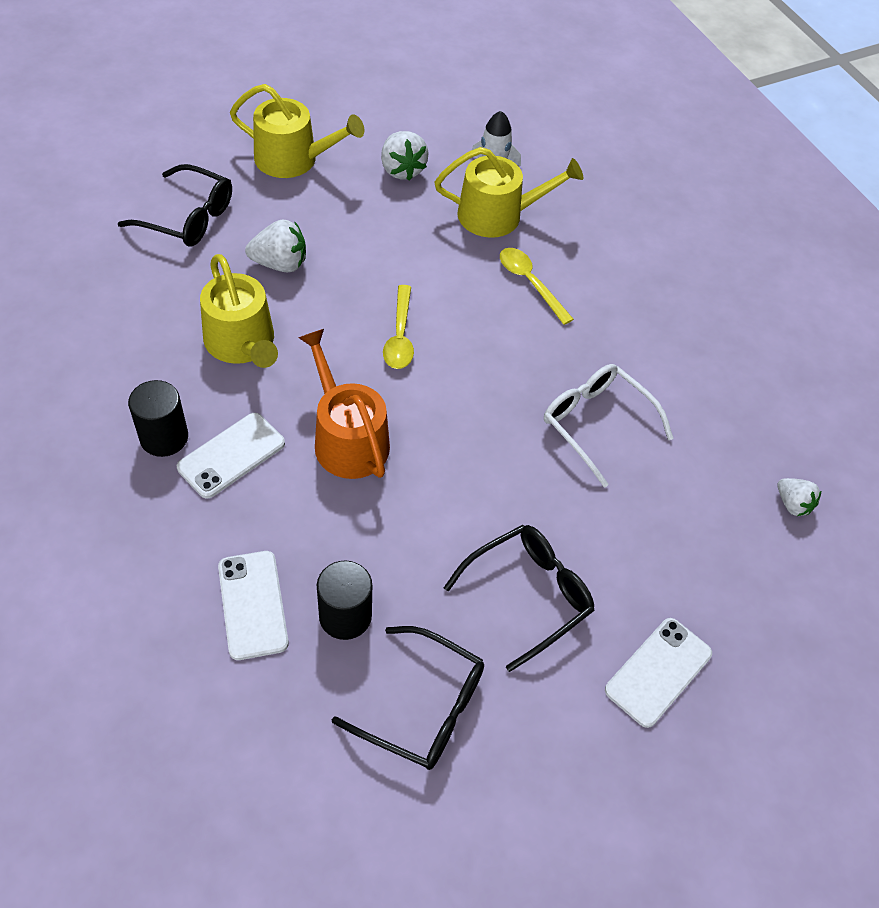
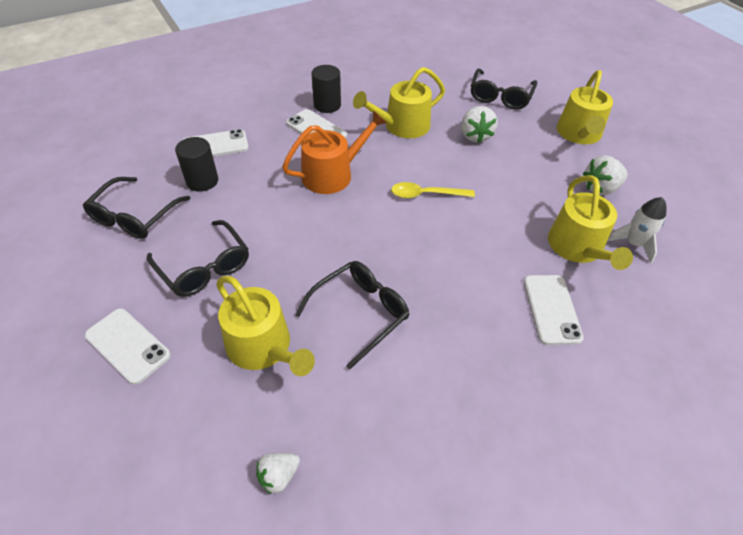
camera: 90 degrees right, 5 degrees down
(530, 283) = (505, 269): yellow spoon -> none
(584, 258) = (551, 309): none -> white phone
(596, 424) = (360, 313): white glasses -> black glasses
(650, 521) = (263, 347): none -> yellow watering can

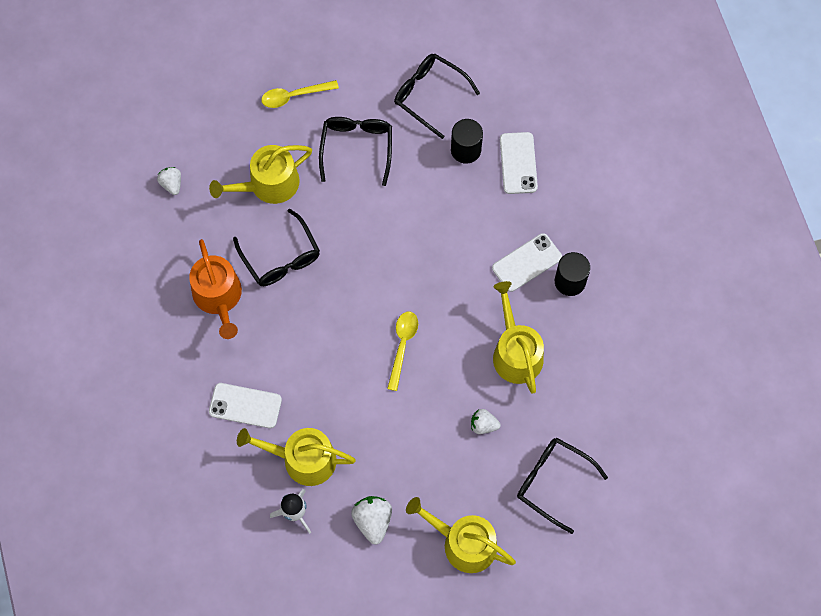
camera: 105 degrees right, 20 degrees up
(128, 345) = (294, 96): white phone -> yellow spoon
(204, 267) = (357, 148): black glasses -> black glasses turned 120 degrees clockwise
(333, 174) = (450, 266): orange watering can -> orange watering can (219, 297)
(475, 136) = (483, 425): white strawberry -> white strawberry, size x0.65

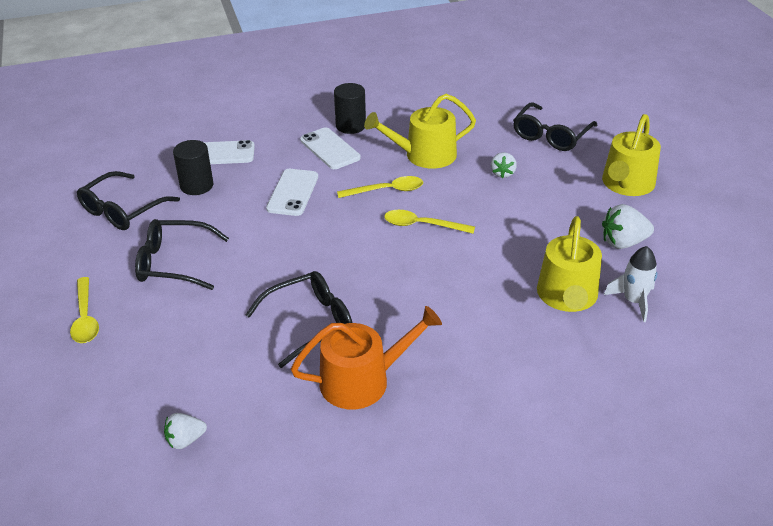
camera: 90 degrees left, 30 degrees down
(245, 406) = (509, 348): white phone -> white phone (293, 193)
(268, 184) = (207, 338): yellow watering can -> none
(456, 316) = (386, 190): none -> yellow spoon

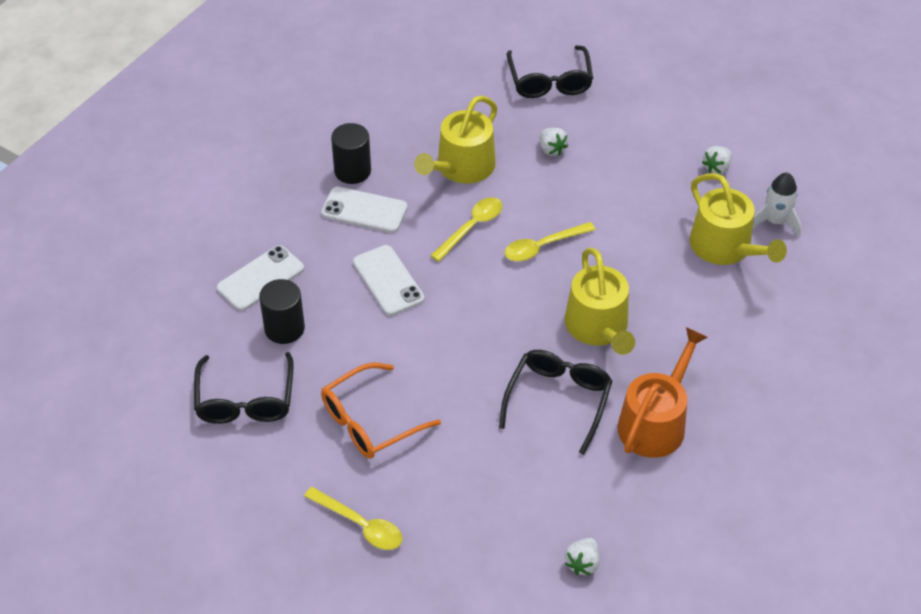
camera: 40 degrees left, 10 degrees up
(174, 263) = (370, 421): black glasses -> orange glasses
(623, 242) = (716, 168): white strawberry -> white strawberry, size x0.65
(626, 184) = (663, 104): yellow watering can -> yellow watering can (599, 328)

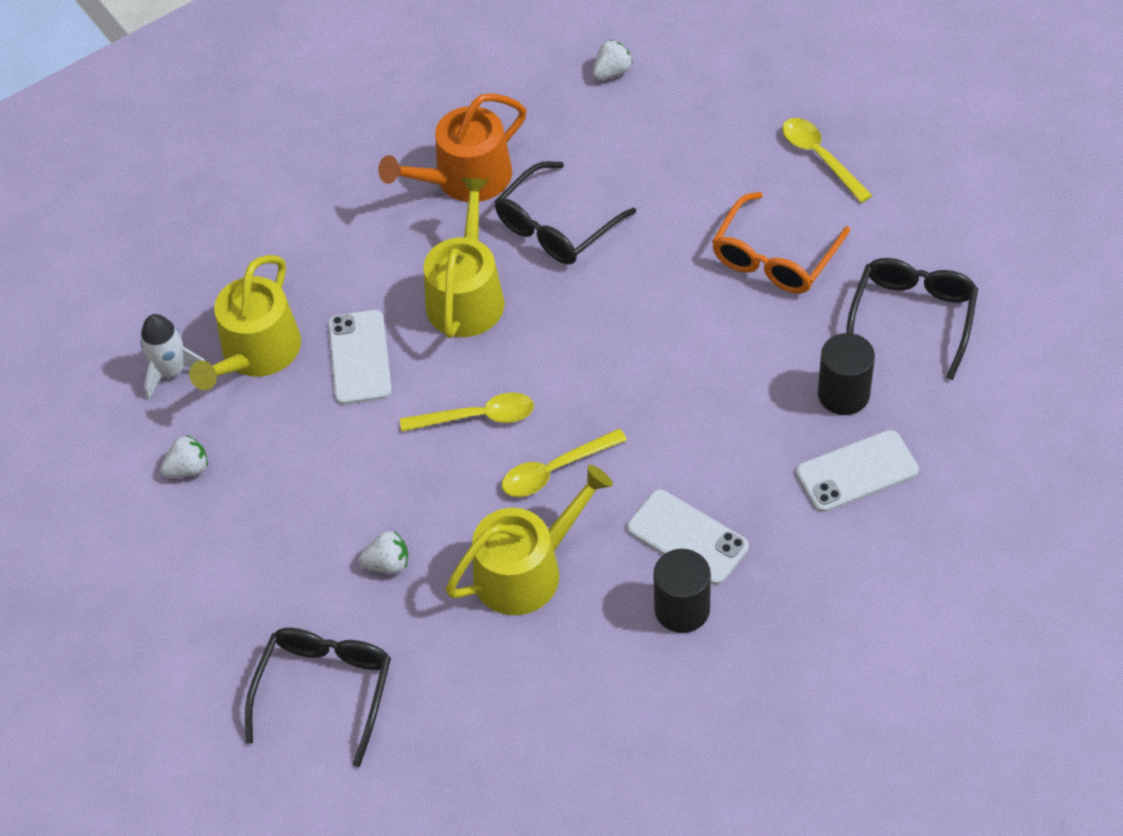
camera: 155 degrees left, 5 degrees up
(370, 421) = (774, 257): orange glasses -> orange glasses turned 135 degrees clockwise
(388, 281) = (692, 423): white phone -> white phone (359, 358)
(551, 149) = (388, 564): white strawberry -> white strawberry turned 90 degrees clockwise
(725, 248) = (256, 353): yellow watering can -> yellow watering can turned 150 degrees counterclockwise

